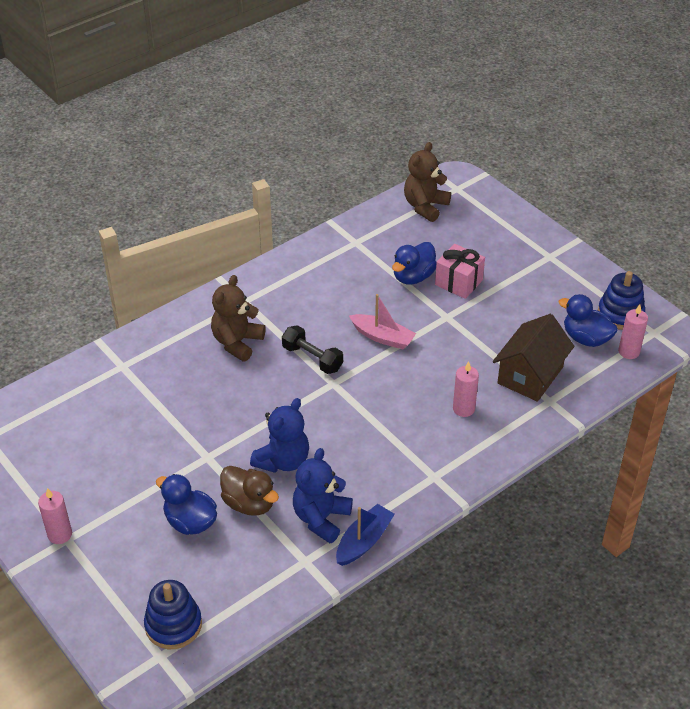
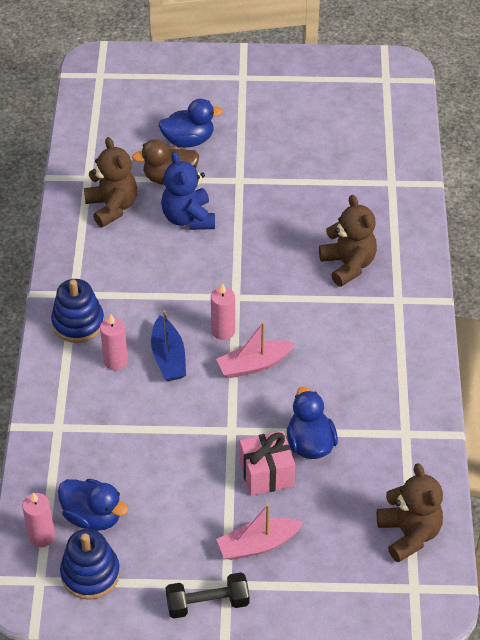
camera: 130 degrees right, 5 degrees up
(60, 534) = (250, 75): pink candle -> pink candle (223, 331)
(173, 625) = (115, 91): blue stacking toy -> blue stacking toy (78, 323)
(312, 358) = (278, 301): black dumbbell -> black dumbbell (207, 603)
(321, 518) = (112, 207): blue teddy bear -> brown teddy bear
(364, 541) = (66, 217): blue boat -> blue boat (168, 357)
(509, 258) = (258, 544): none -> pink boat
(530, 375) = (99, 436): brown house -> none
(586, 338) = (93, 516): blue duck -> blue duck turned 45 degrees clockwise

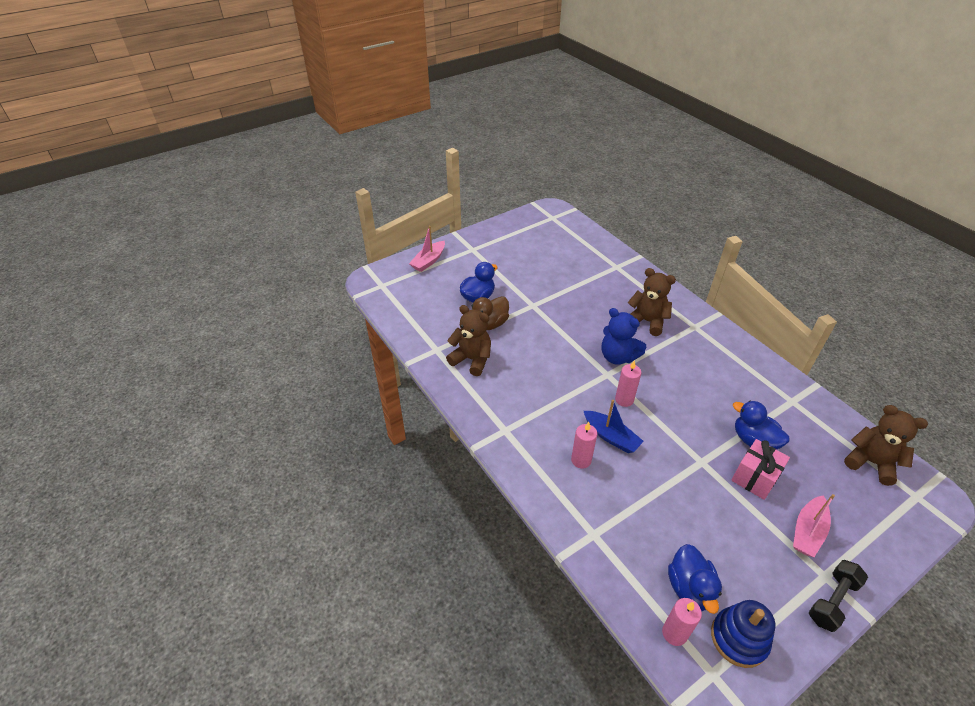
camera: 35 degrees left, 5 degrees down
(78, 323) = (528, 448): blue stacking toy -> none
(93, 516) = (690, 588): blue duck -> blue duck turned 90 degrees clockwise
(188, 218) = (527, 342): blue teddy bear -> blue teddy bear (618, 357)
(254, 365) = (666, 410): pink boat -> pink boat (429, 261)

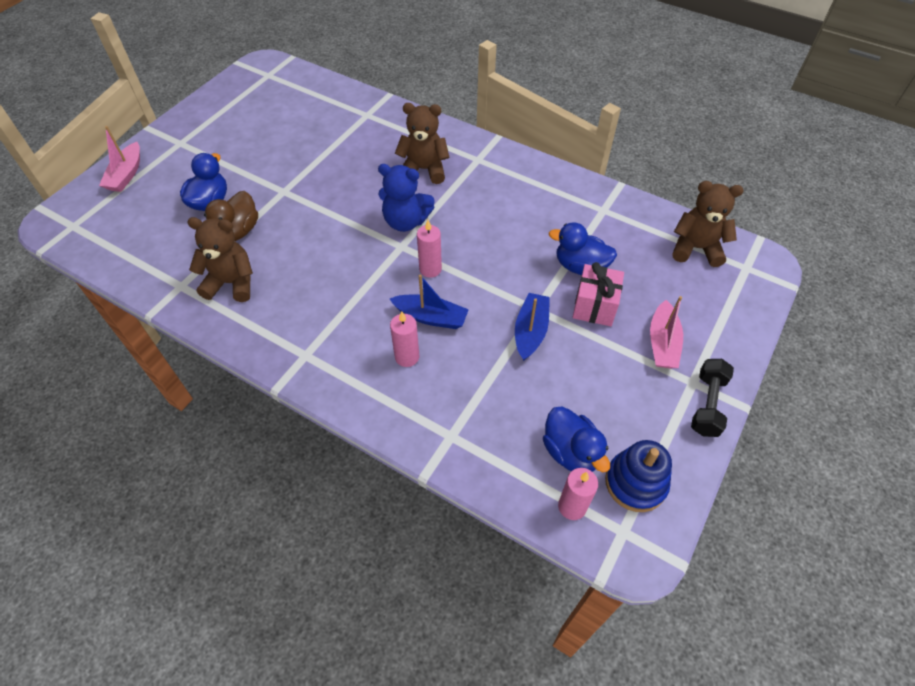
camera: 25 degrees left, 10 degrees up
(690, 477) = (530, 331): none -> blue boat

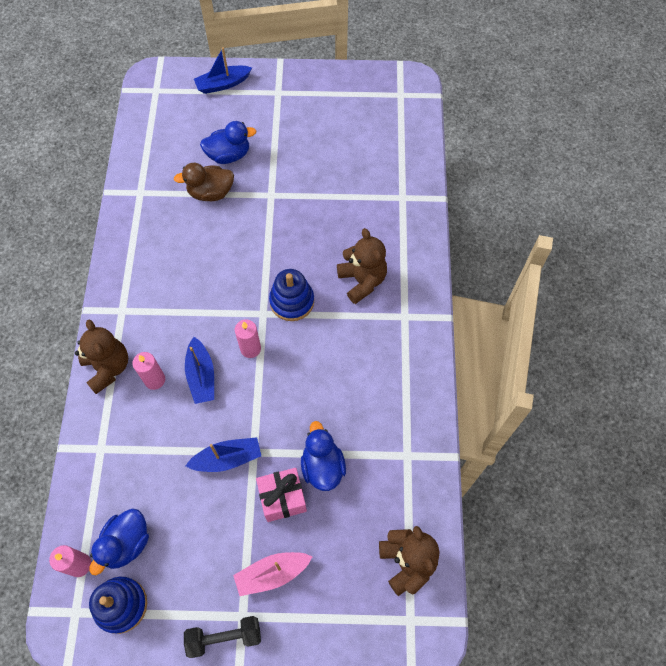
camera: 60 degrees right, 10 degrees up
(126, 174) = (223, 84): pink boat -> blue boat
(231, 283) = (160, 222): brown teddy bear -> brown teddy bear (108, 368)
(405, 221) = (292, 301): blue teddy bear -> blue stacking toy

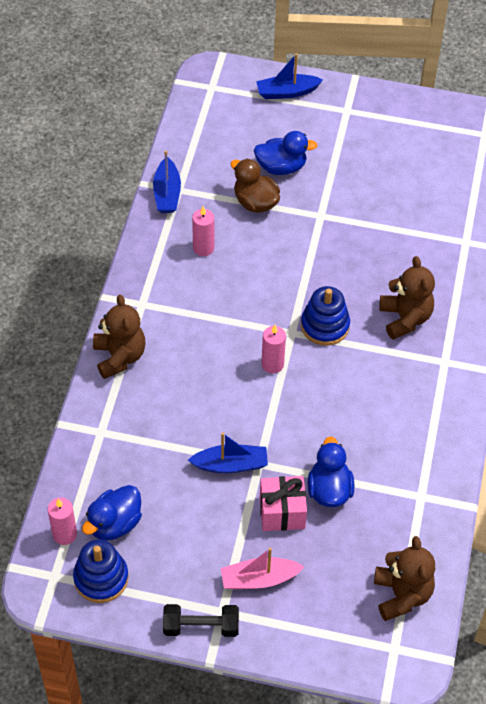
camera: 10 degrees right, 10 degrees down
(155, 380) = (166, 377): pink candle -> pink candle (203, 248)
(201, 376) = (216, 381): blue boat -> blue boat (167, 193)
(211, 192) = (255, 202): brown duck -> brown duck turned 45 degrees clockwise

